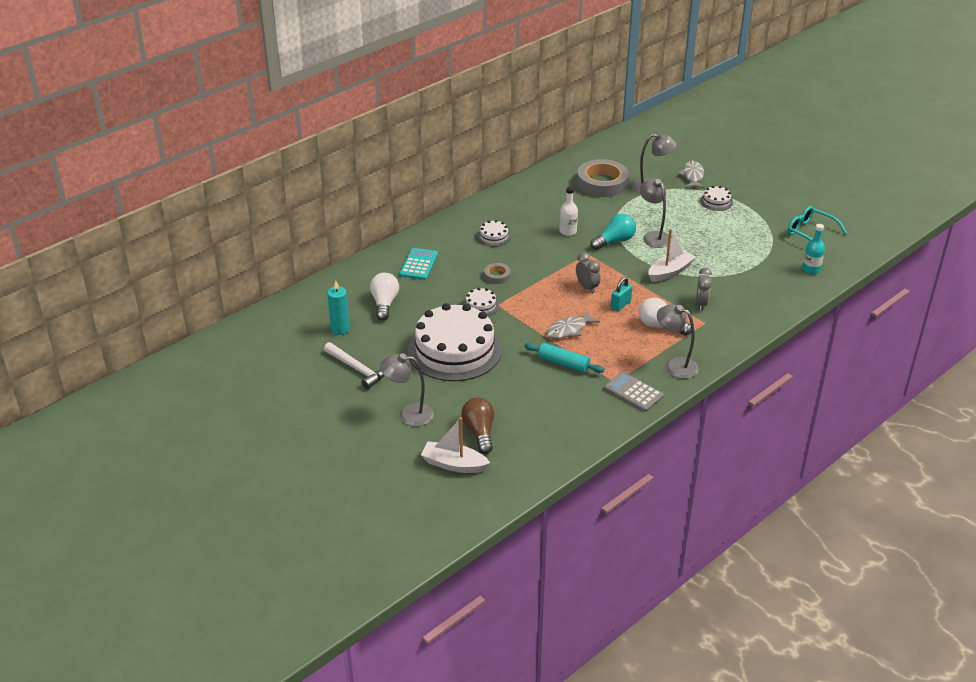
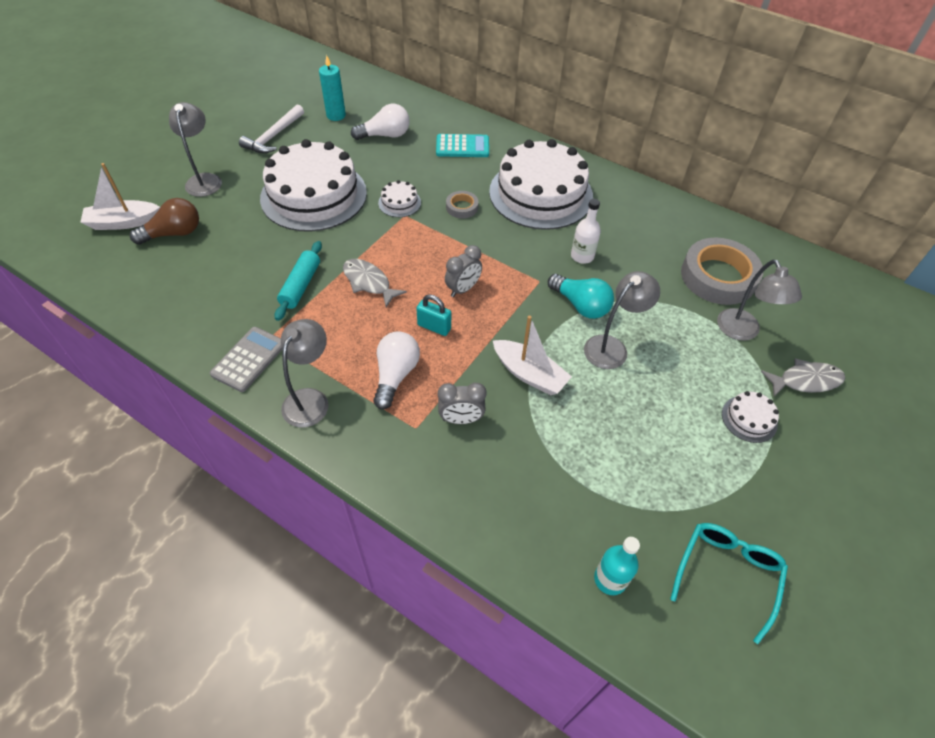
camera: 75 degrees right, 15 degrees up
(454, 464) = (123, 222): white boat -> white boat turned 105 degrees counterclockwise
(494, 236) = (541, 194): white cake -> white cake, size x2.48

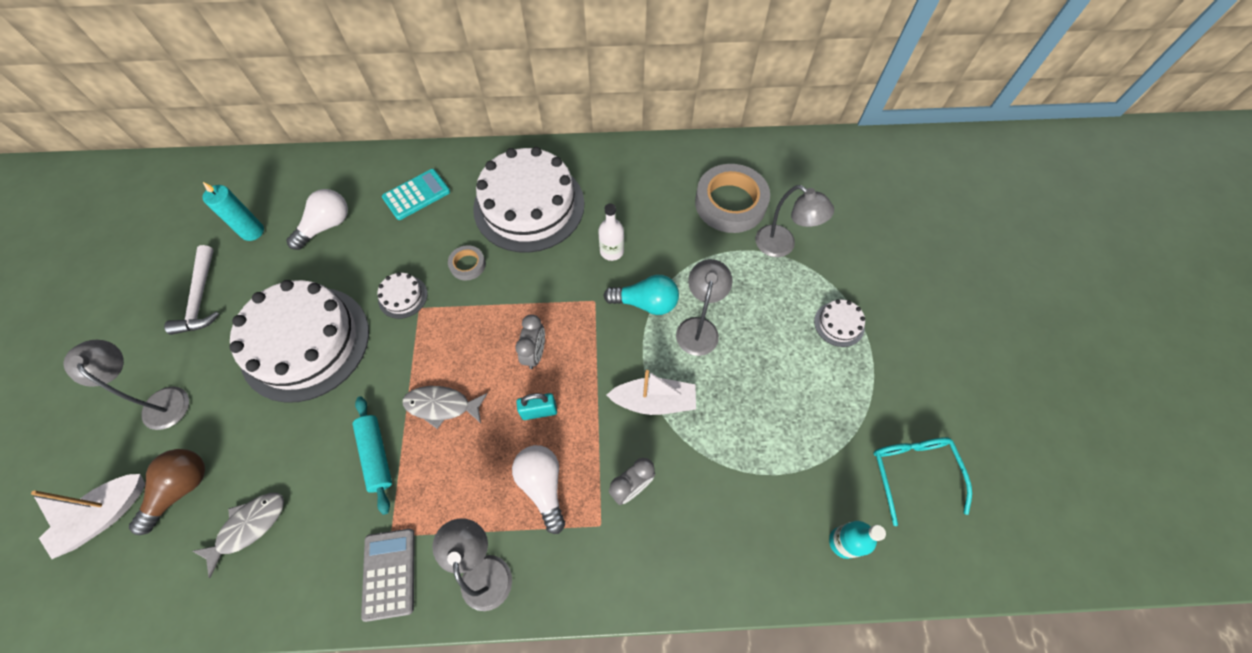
camera: 35 degrees left, 10 degrees up
(805, 381) = (852, 261): grey fish -> grey fish (249, 527)

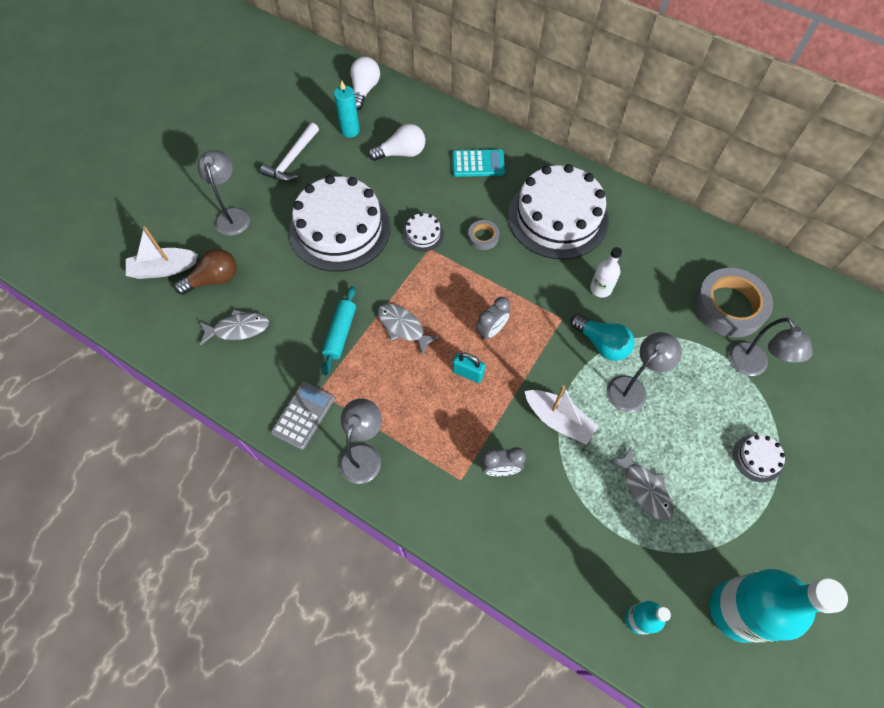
camera: 35 degrees right, 0 degrees up
(543, 486) = (437, 426): white light bulb -> white light bulb (364, 91)
(769, 415) = (644, 488): none -> grey fish
(912, 472) = (737, 610): turquoise glasses -> turquoise bottle

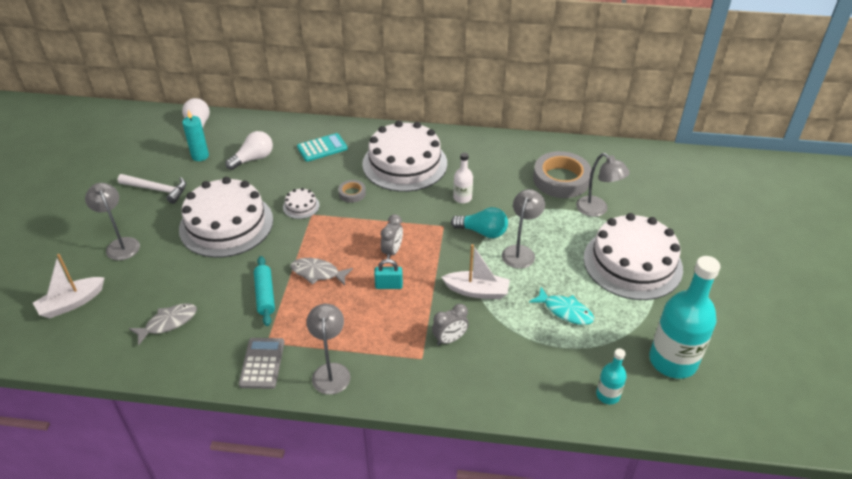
camera: 25 degrees left, 20 degrees down
(213, 279) = (126, 295): brown light bulb -> none
(292, 160) = (157, 190): white hammer -> white hammer turned 75 degrees counterclockwise
(644, 488) = (565, 311): grey fish -> turquoise fish
(757, 458) = (632, 263): white cake -> white cake, size x2.48

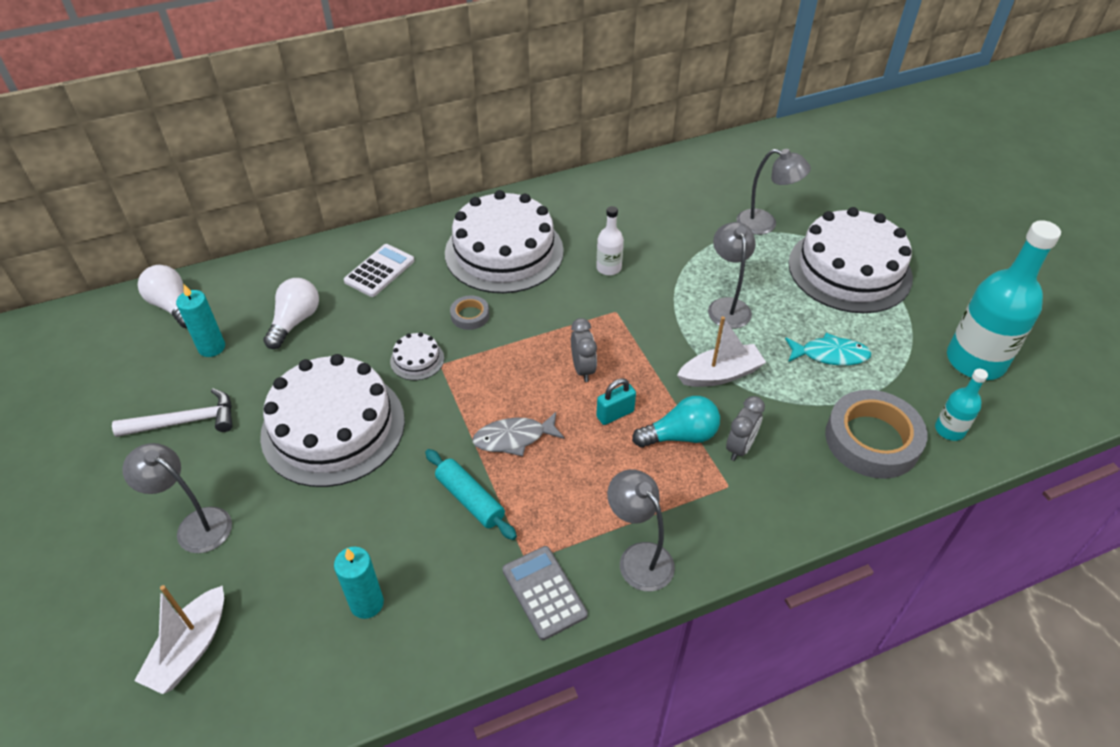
camera: 30 degrees left, 5 degrees up
(168, 323) = (367, 603): grey fish -> turquoise candle
(322, 148) = (379, 271): turquoise calculator -> white calculator
(482, 232) = (666, 300): turquoise light bulb -> turquoise light bulb (680, 436)
(561, 179) = (698, 203): grey tape -> grey tape (872, 440)

